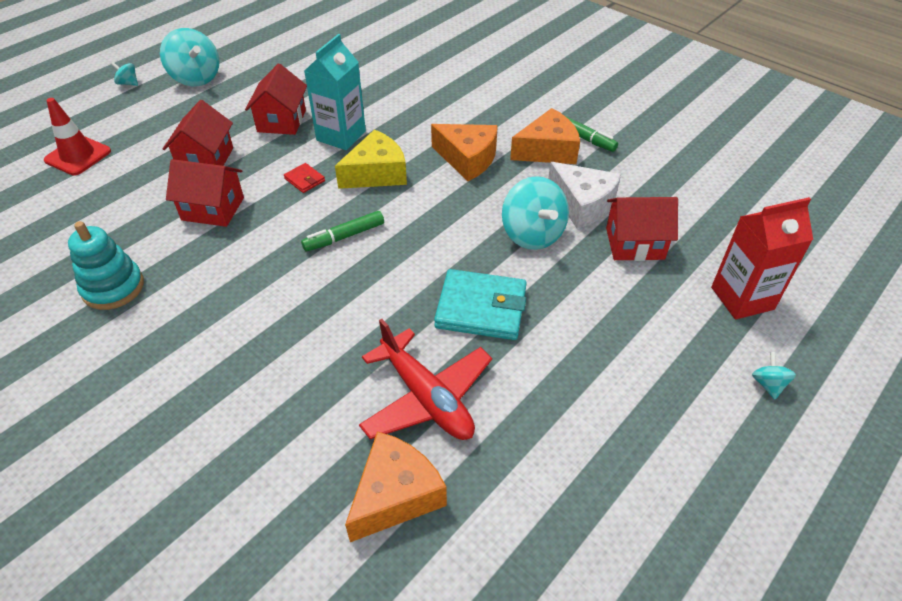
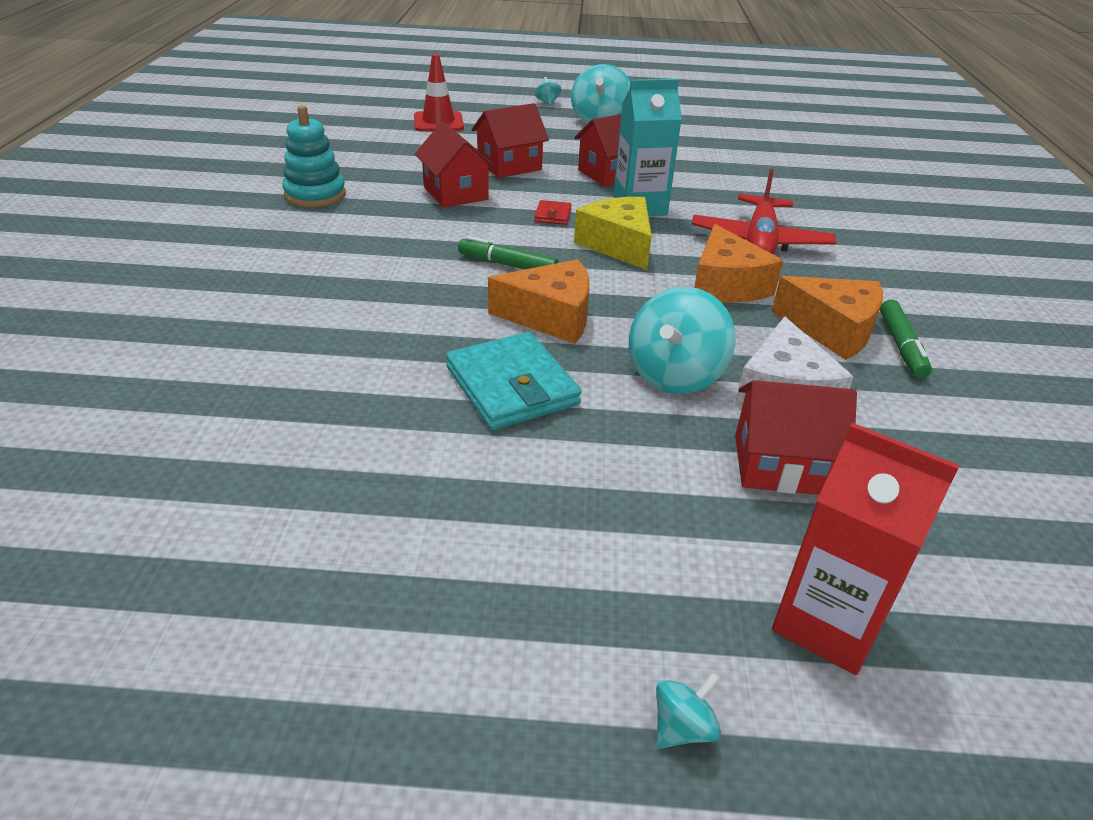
camera: 50 degrees right, 10 degrees down
(376, 173) = (618, 245): yellow cheese -> yellow cheese turned 135 degrees counterclockwise
(395, 495) = (197, 437): orange cheese -> orange cheese (551, 317)
(426, 397) = (344, 402): red plane -> red plane (759, 242)
(634, 243) = (780, 465): red house -> red house turned 45 degrees counterclockwise

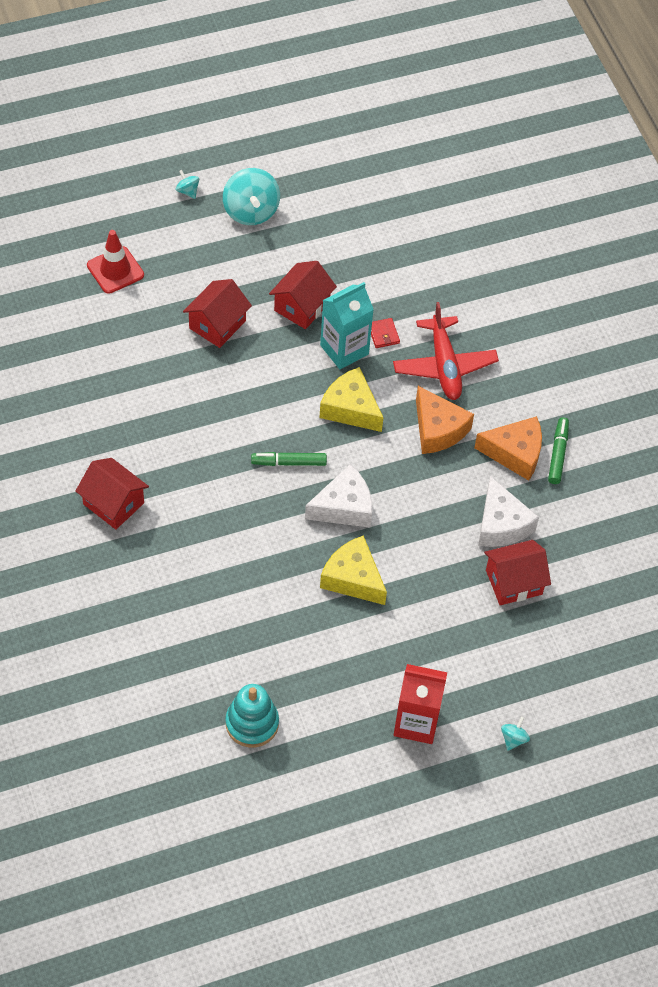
camera: 25 degrees left, 20 degrees up
(315, 195) = (99, 428): turquoise stacking toy -> turquoise stacking toy (252, 723)
(455, 193) = (200, 384): red house -> red house (113, 503)
(512, 386) = (353, 578): turquoise wallet -> yellow cheese
(551, 317) = (344, 507): orange cheese -> white cheese
(553, 215) = (287, 387): red wallet -> red wallet (383, 334)
(675, 375) = (438, 533): turquoise spinning top -> none
(827, 623) = (557, 669): red carton -> red carton (416, 722)
(901, 346) = (558, 454): green marker -> green marker turned 150 degrees counterclockwise

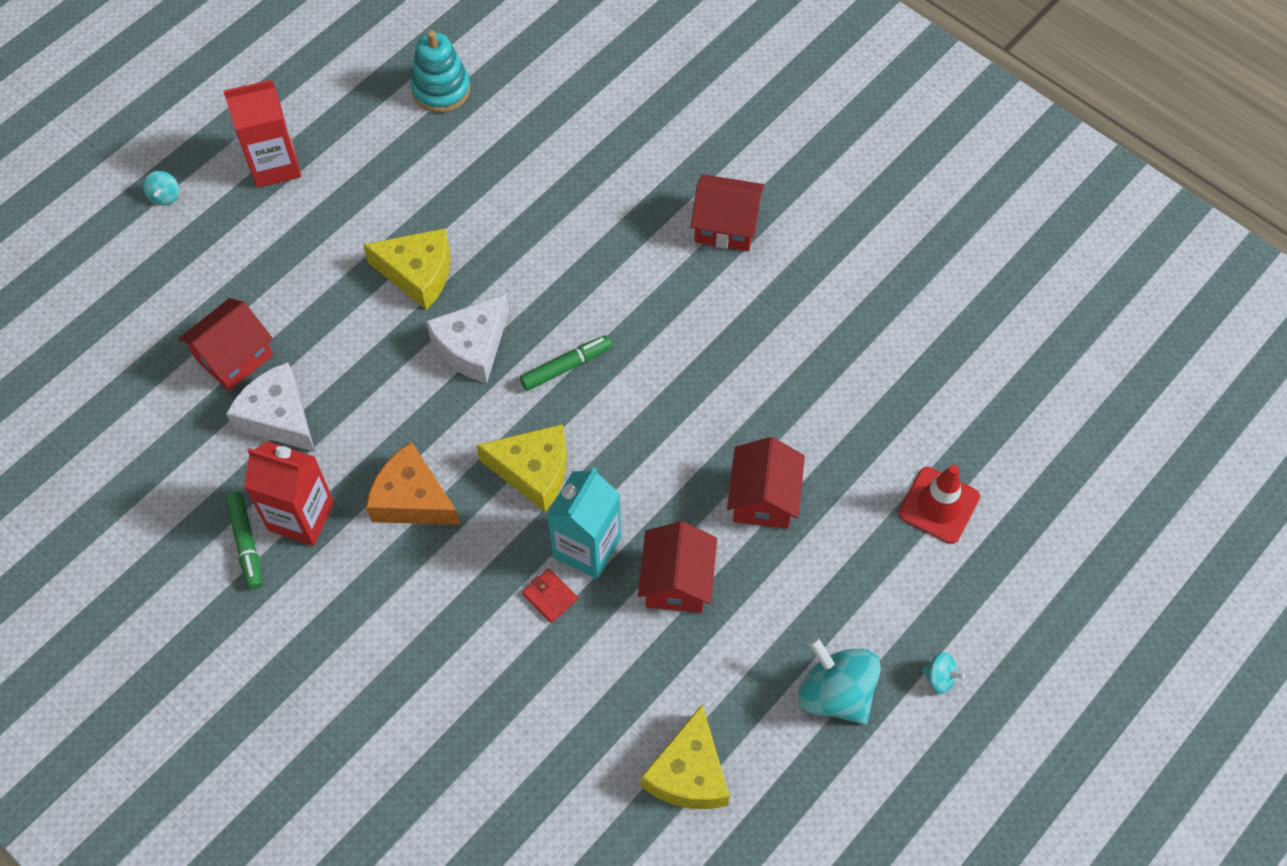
camera: 155 degrees right, 5 degrees up
(359, 214) = (688, 773): none -> yellow cheese
(444, 365) = (448, 593): red plane -> none
(515, 453) = (301, 516): orange cheese -> red carton

